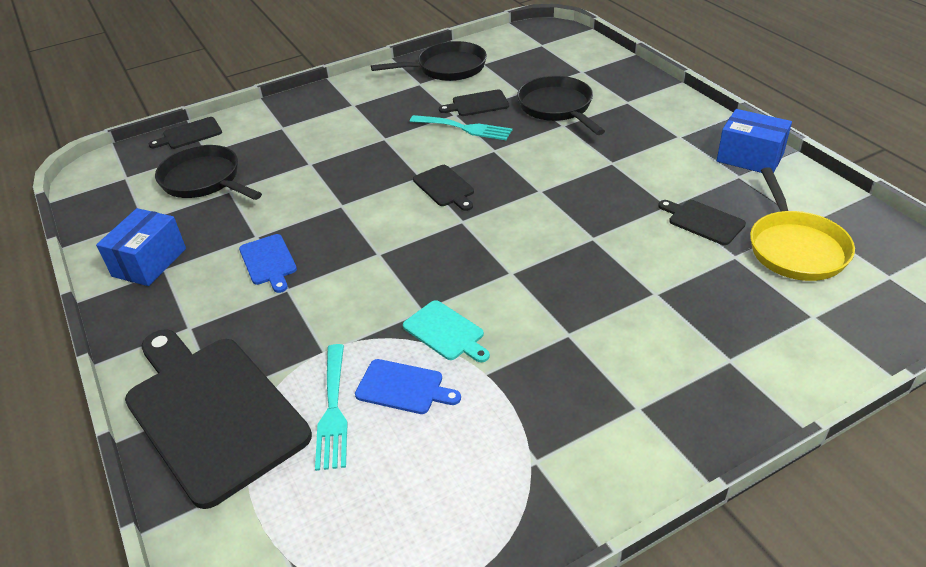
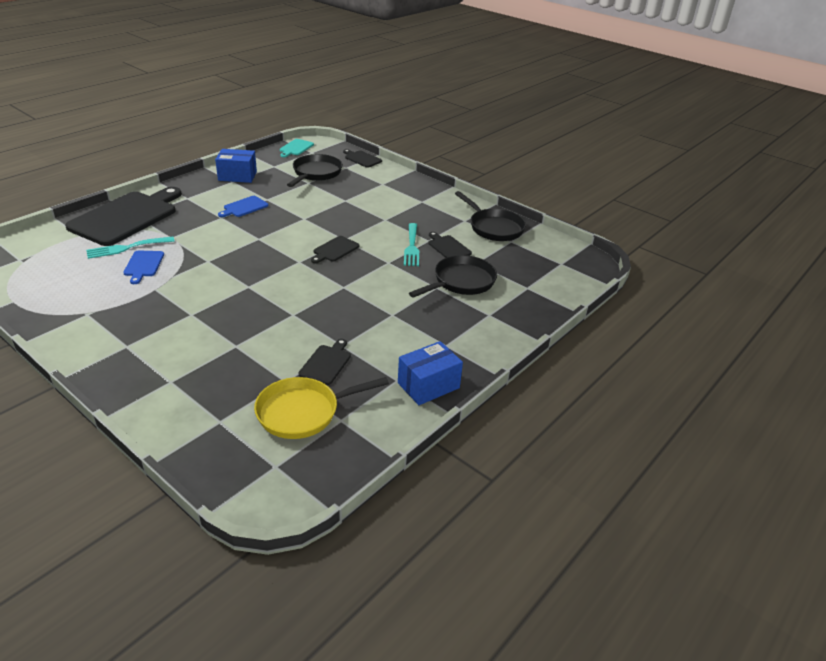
camera: 65 degrees right, 5 degrees down
(446, 332) = (189, 271): turquoise cutting board -> turquoise cutting board (296, 148)
(750, 157) = (428, 385): blue box -> blue box turned 45 degrees clockwise

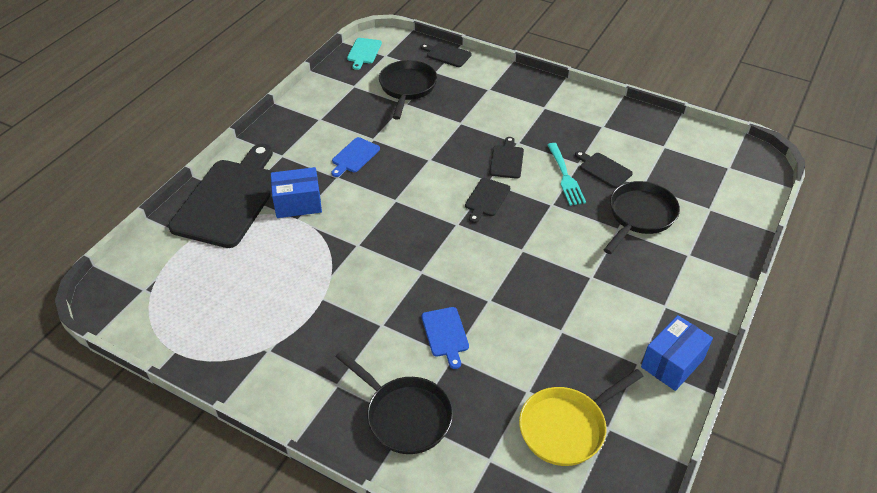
camera: 10 degrees left, 10 degrees up
(126, 248) = (256, 246): turquoise fork -> none
(143, 265) = (290, 267): blue cutting board -> blue cutting board (445, 334)
(237, 176) = (321, 110): blue box -> blue box (298, 203)
(326, 363) = (557, 358): black cutting board -> black cutting board (507, 160)
(493, 227) = (637, 130): black pan -> black pan (404, 416)

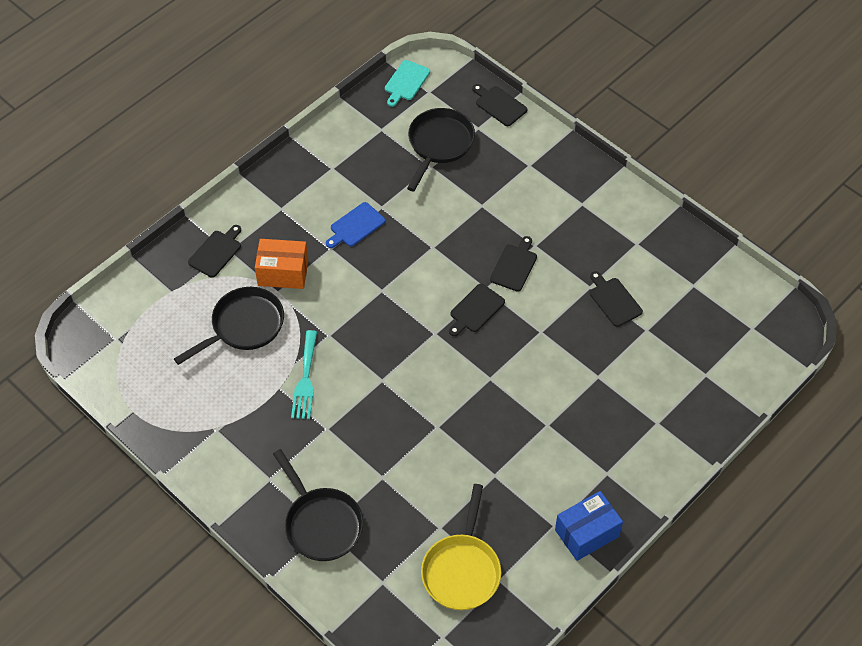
camera: 15 degrees right, 10 degrees up
(229, 199) = (216, 252): black cutting board -> black cutting board, size x0.44
(298, 203) = (283, 272): blue box -> orange box
(445, 334) = (383, 452): blue cutting board -> none
(565, 177) = (569, 301): turquoise fork -> turquoise fork (305, 379)
(566, 427) = (462, 570): yellow pan -> yellow pan turned 60 degrees counterclockwise
(640, 216) = (627, 366): black pan -> black pan (244, 326)

